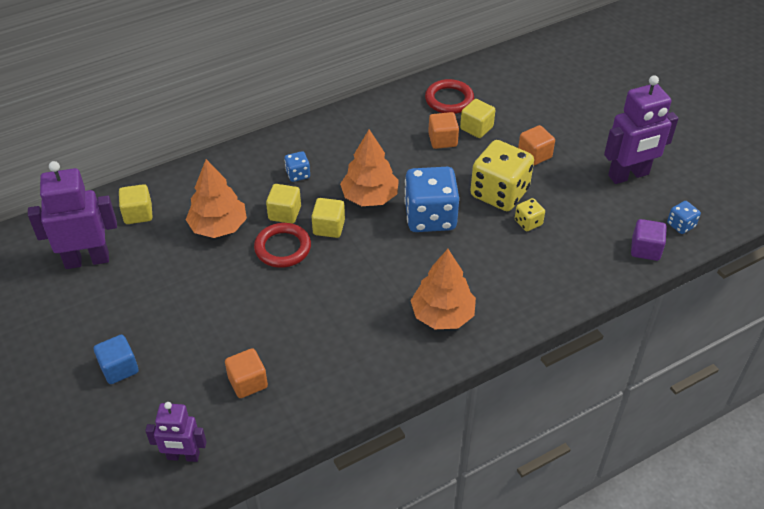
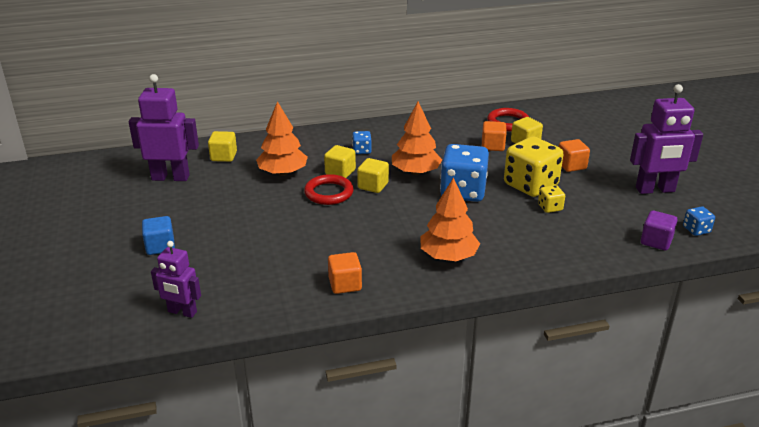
camera: 15 degrees right, 15 degrees down
(248, 382) = (259, 273): orange cube -> orange cube (345, 284)

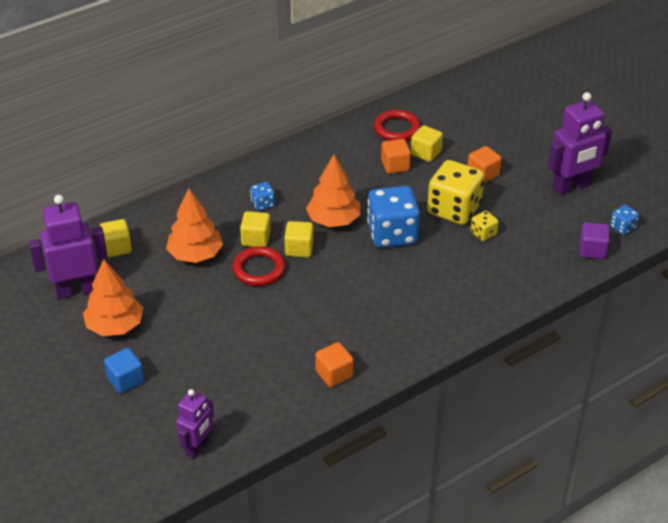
camera: 20 degrees left, 10 degrees up
(182, 312) = (198, 447): purple robot -> purple robot turned 60 degrees counterclockwise
(448, 256) = (414, 317): orange tree -> orange tree (115, 326)

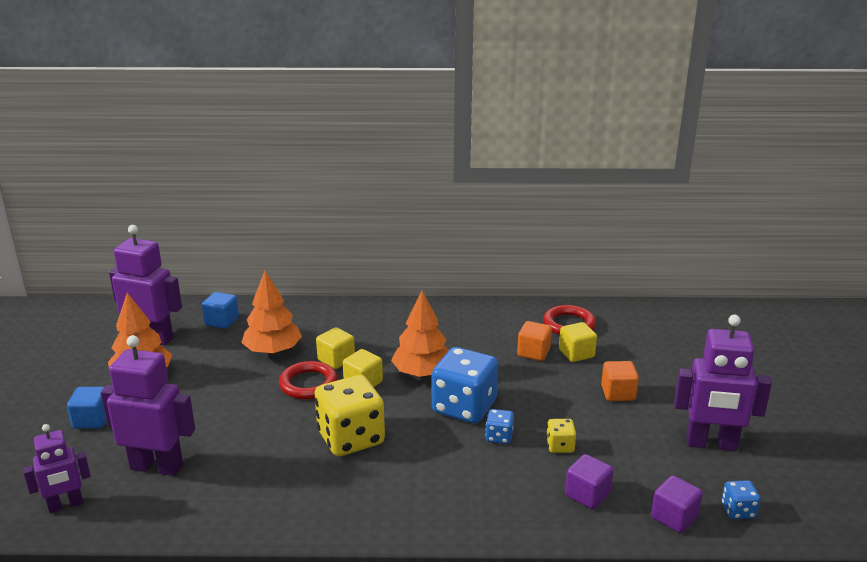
camera: 35 degrees right, 15 degrees down
(117, 248) = (222, 321): yellow cube -> blue cube
(227, 387) = (157, 467): none -> purple robot
(263, 204) = (376, 336): blue dice -> blue dice (499, 437)
(334, 374) = (259, 505): orange cube -> none
(454, 209) = (552, 412): yellow dice -> yellow dice (350, 438)
(531, 260) = (587, 495): none -> purple cube

